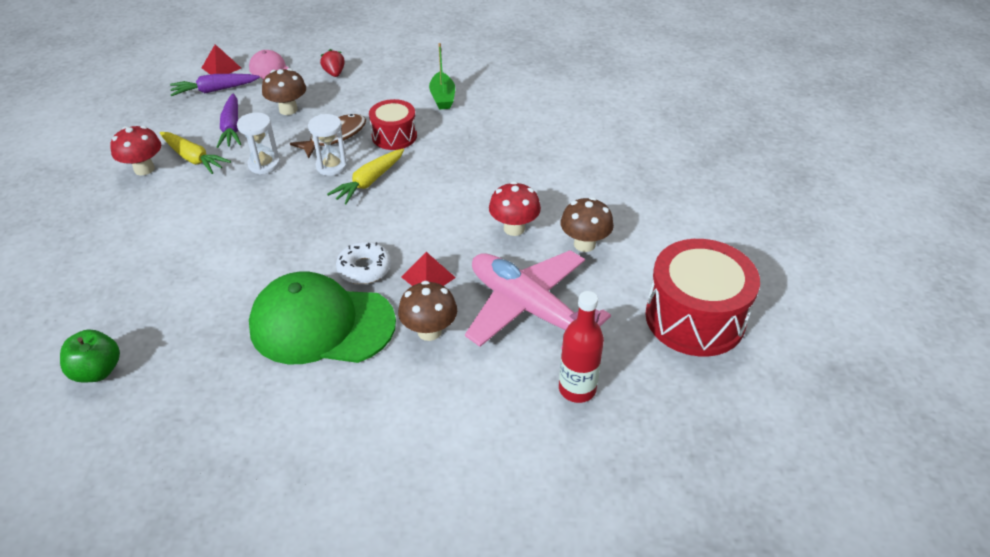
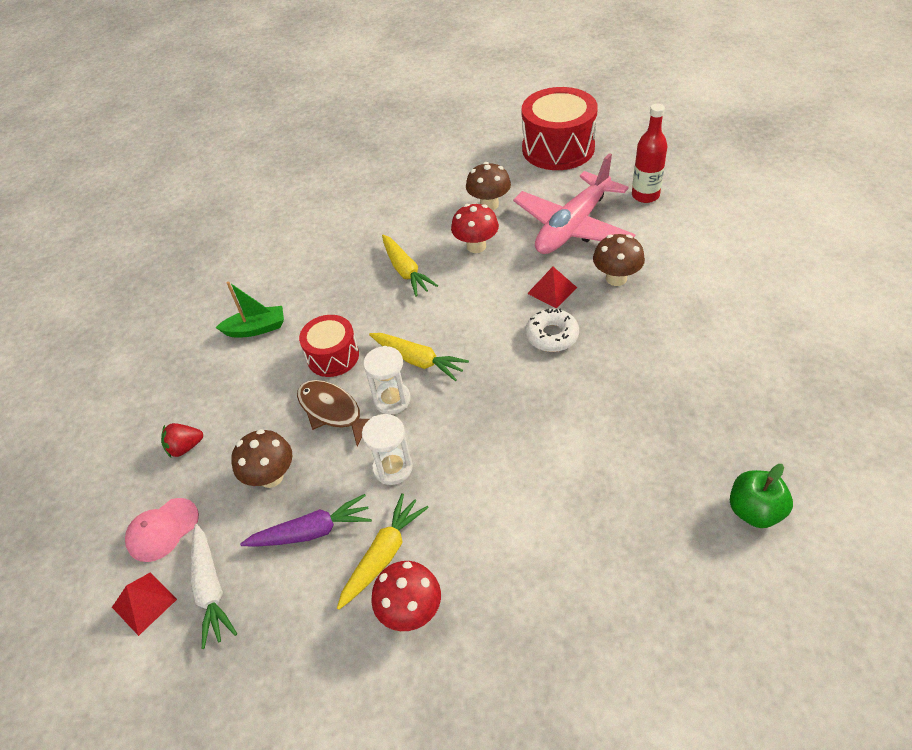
camera: 90 degrees left, 5 degrees up
(215, 90) = (211, 589): purple carrot -> white carrot
(321, 324) = (631, 349): green cap -> none
(489, 179) = (405, 271): none -> yellow carrot

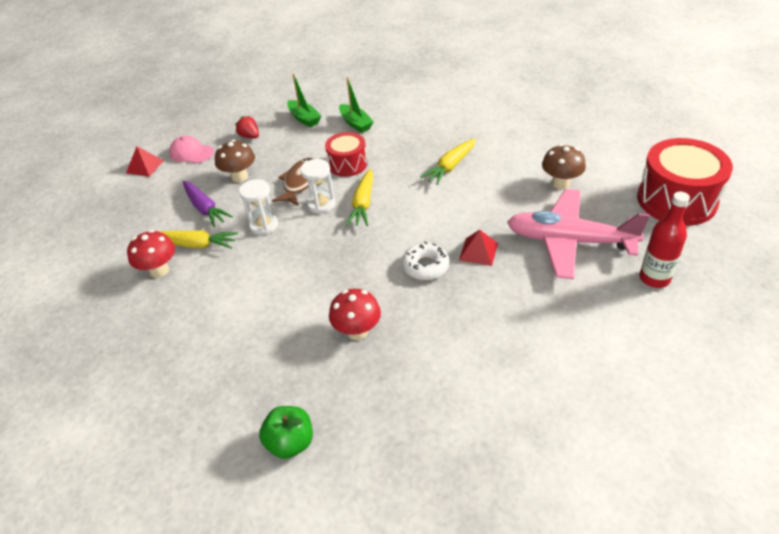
camera: 65 degrees right, 5 degrees down
(198, 377) = (304, 118): none -> green boat
(211, 589) = (158, 185): white carrot -> none
(476, 246) = (503, 193): red mushroom -> red mushroom (357, 331)
(616, 278) = (519, 288): brown mushroom -> none

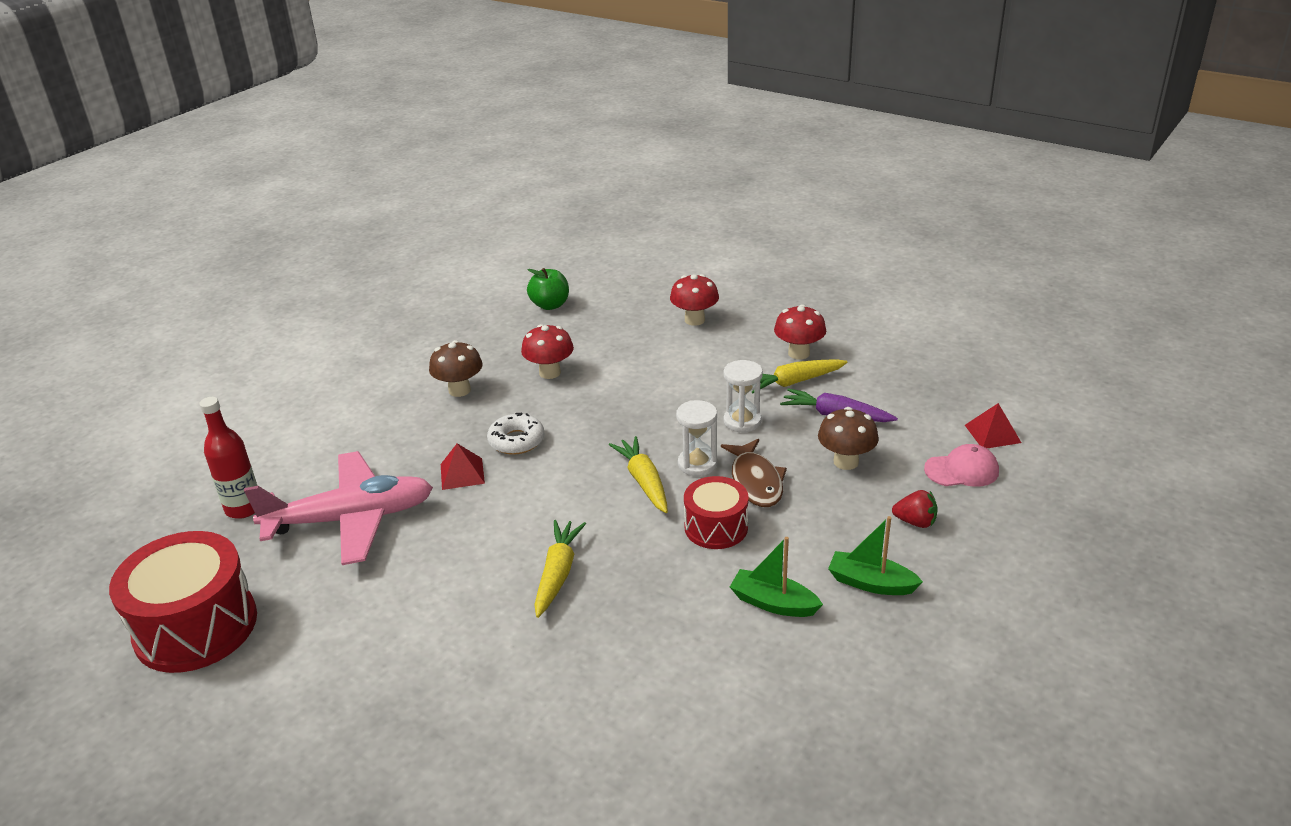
camera: 150 degrees right, 10 degrees down
(186, 347) = (694, 320): none -> red mushroom
(560, 183) = (376, 599): brown mushroom -> brown mushroom (459, 390)

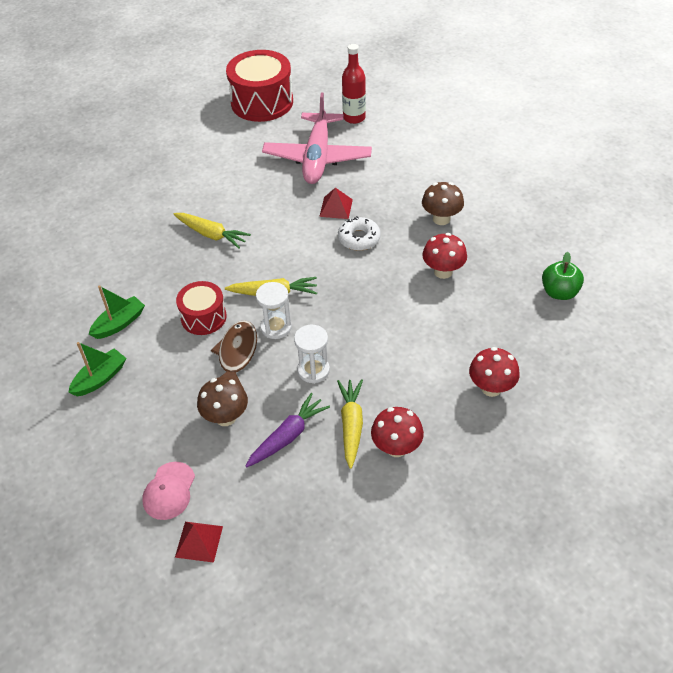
camera: 110 degrees right, 15 degrees up
(756, 481) = (236, 354): brown fish -> brown fish turned 90 degrees clockwise
(915, 522) = (135, 430): red strawberry -> none

